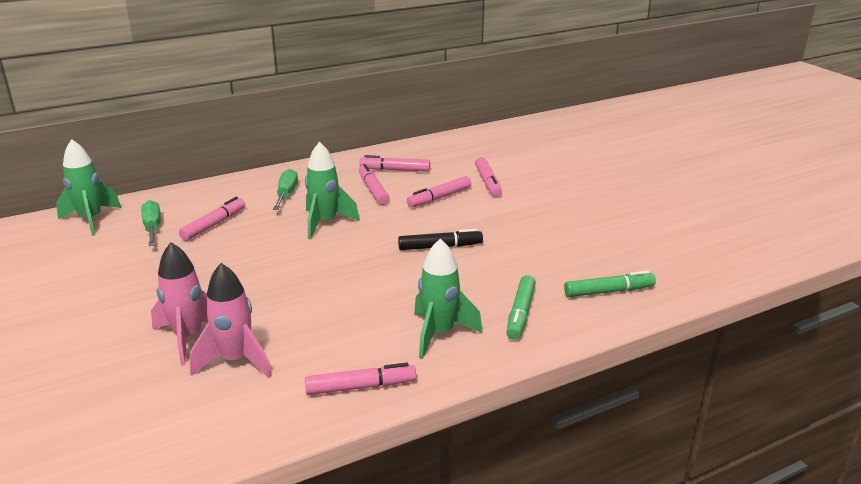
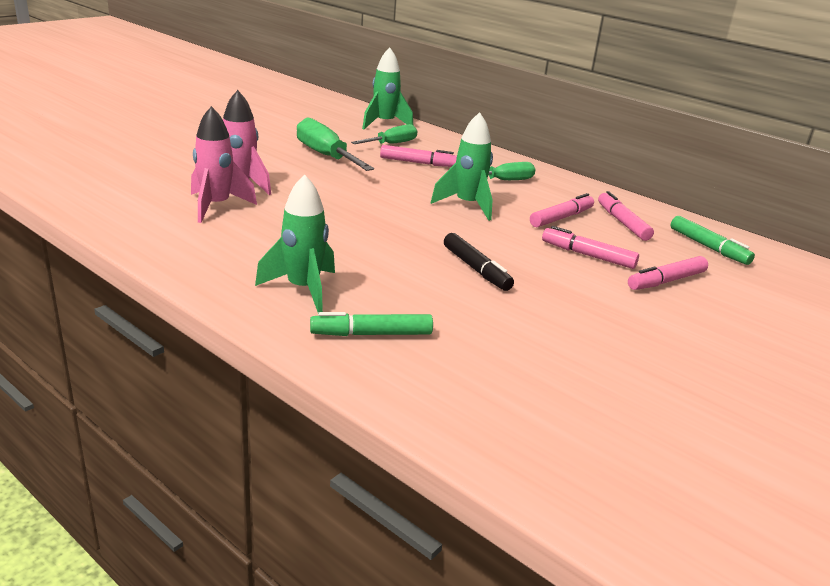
camera: 65 degrees right, 0 degrees up
(151, 271) = (326, 156): none -> green screwdriver
(360, 387) = (198, 262): pink marker -> none
(608, 291) = (468, 397): green marker -> green marker (708, 247)

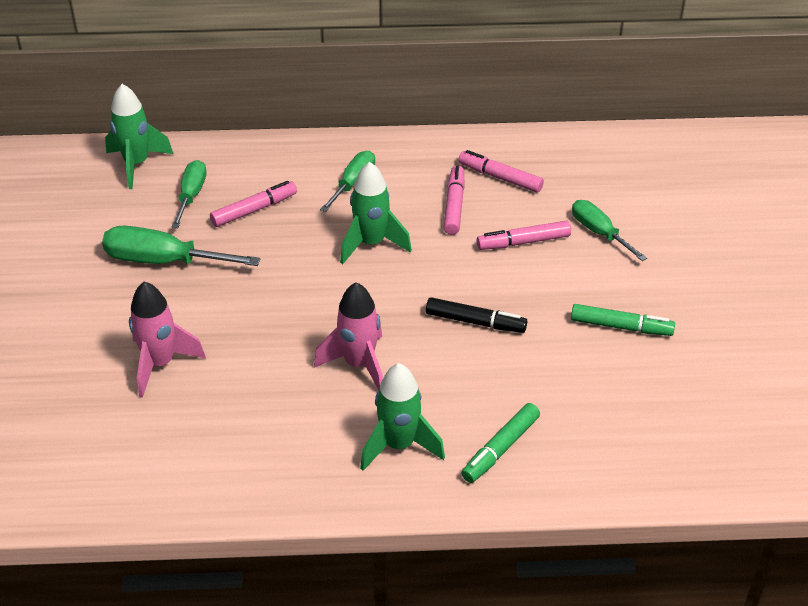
camera: 40 degrees left, 15 degrees up
(216, 206) = (189, 409): pink rocket -> pink rocket (359, 365)
(666, 281) = (599, 233): pink marker -> green screwdriver
(708, 247) = (583, 165): green marker -> green marker (621, 327)

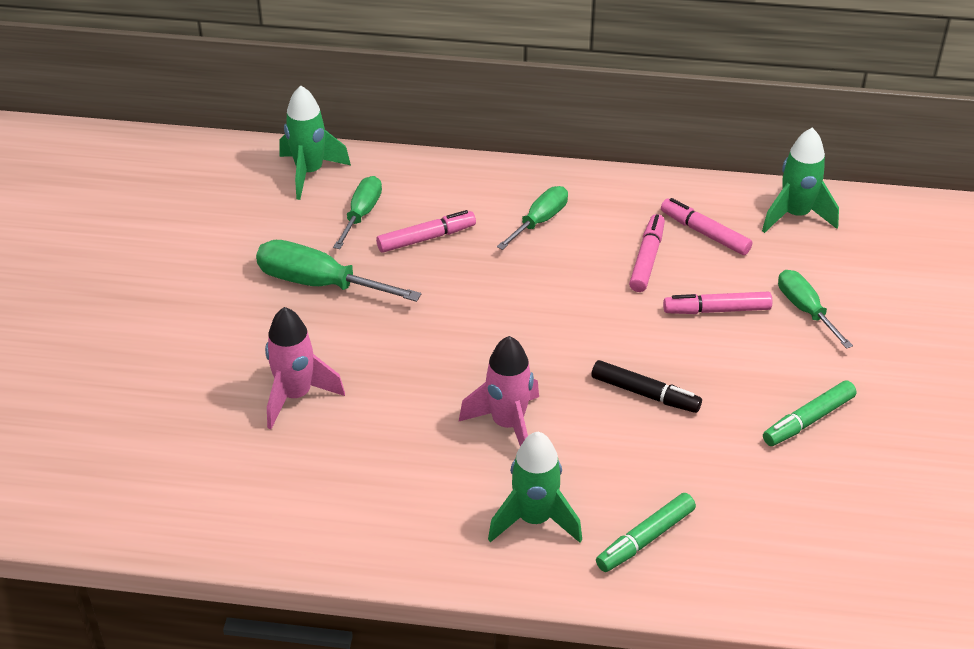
camera: 10 degrees right, 0 degrees up
(371, 244) = (547, 291): green rocket -> green rocket (795, 215)
(621, 327) = (808, 420): green marker -> green marker turned 120 degrees clockwise

